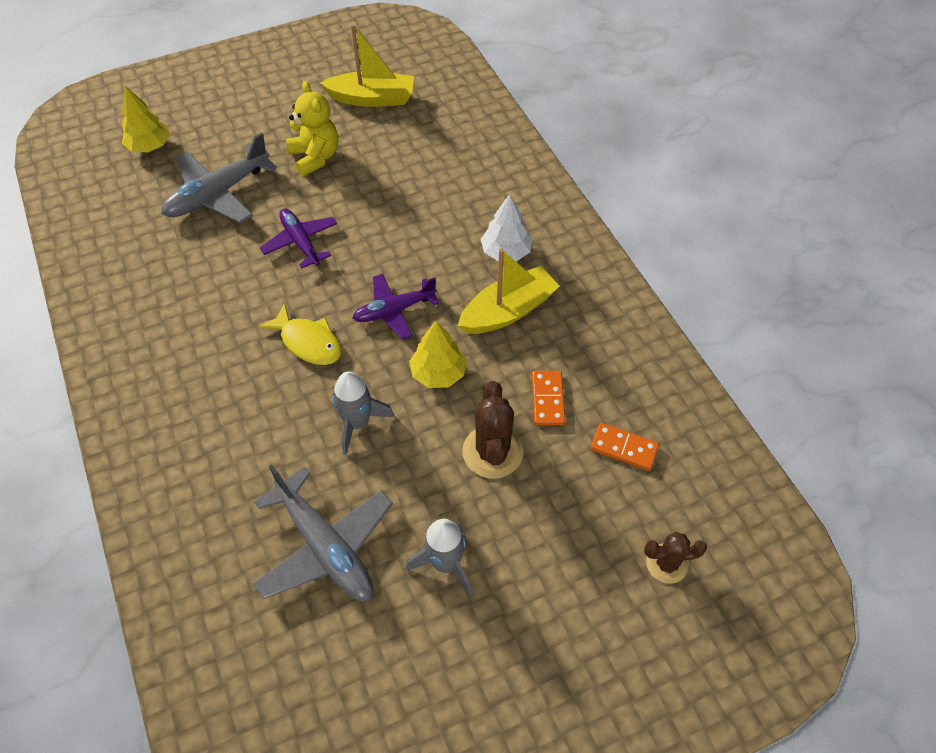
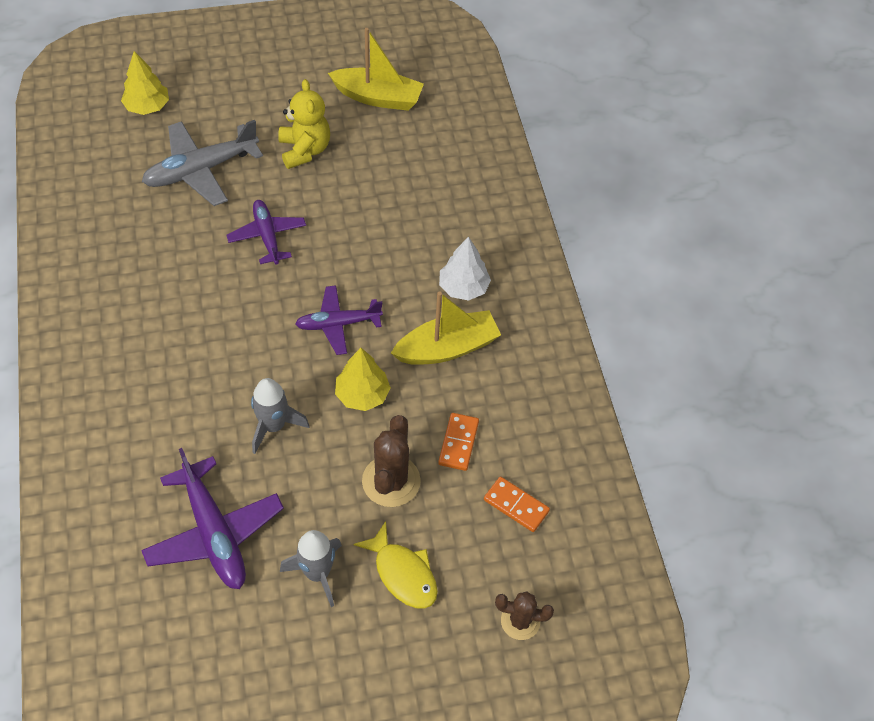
camera: 10 degrees right, 0 degrees up
(308, 342) = (248, 338): yellow fish -> yellow fish (403, 573)
(325, 546) = (214, 533): grey plane -> purple plane

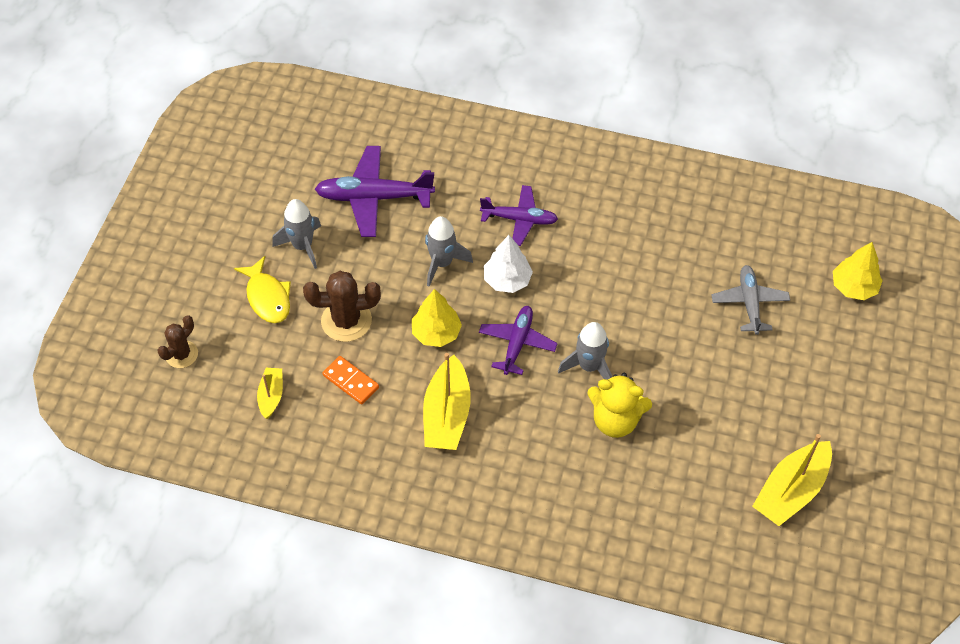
camera: 120 degrees right, 0 degrees up
(201, 170) = (749, 303): grey plane -> grey plane, size x0.65
(267, 236) = (643, 326): purple plane -> purple plane (519, 219)
(304, 150) = (740, 395): yellow teddy bear -> yellow teddy bear (615, 420)
(333, 261) = (589, 366): none -> grey rocket
(391, 481) = (346, 321): brown cactus -> brown cactus turned 45 degrees counterclockwise
(403, 573) = (267, 297): yellow fish -> yellow fish turned 105 degrees counterclockwise
(463, 287) = (505, 458): white tree -> white tree (507, 280)
(516, 505) = (271, 396): orange domino -> yellow boat

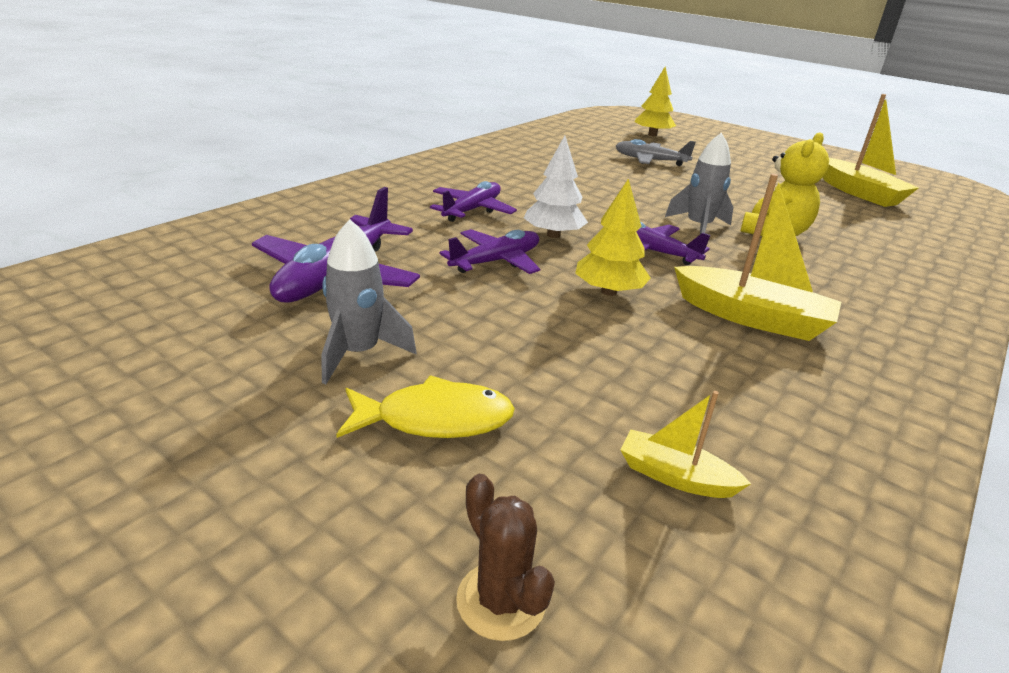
camera: 70 degrees left, 25 degrees down
(346, 321) = (544, 352): brown cactus -> none
(350, 381) = (669, 378): orange domino -> none
(442, 263) = (496, 261): grey rocket -> purple plane

